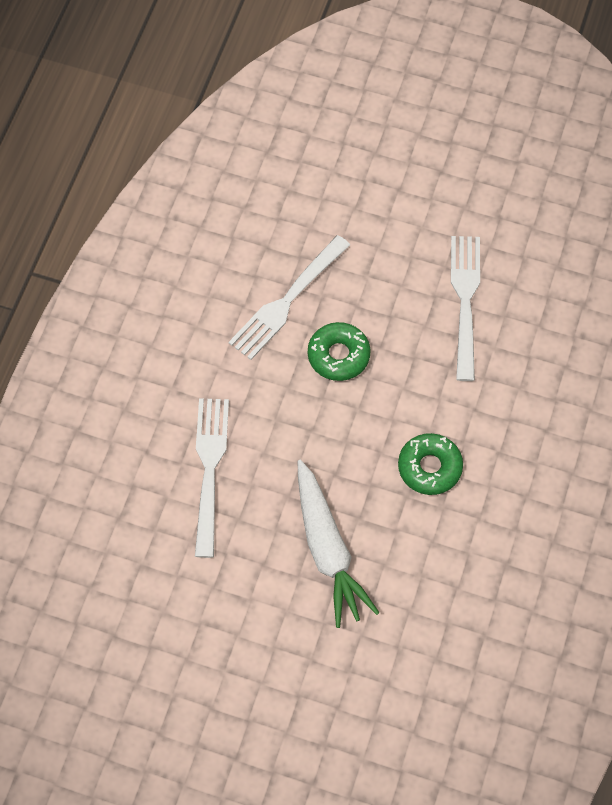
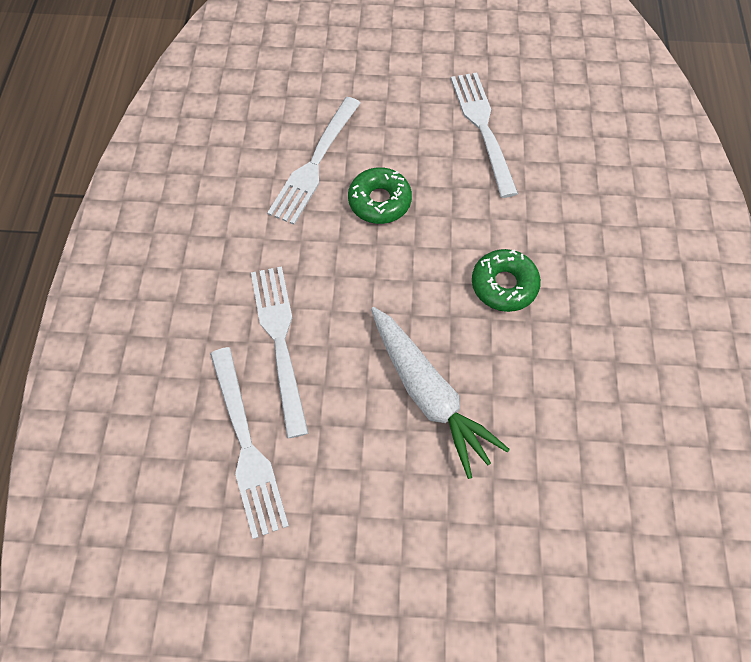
camera: 15 degrees left, 0 degrees up
(159, 554) = (247, 445): none -> white fork

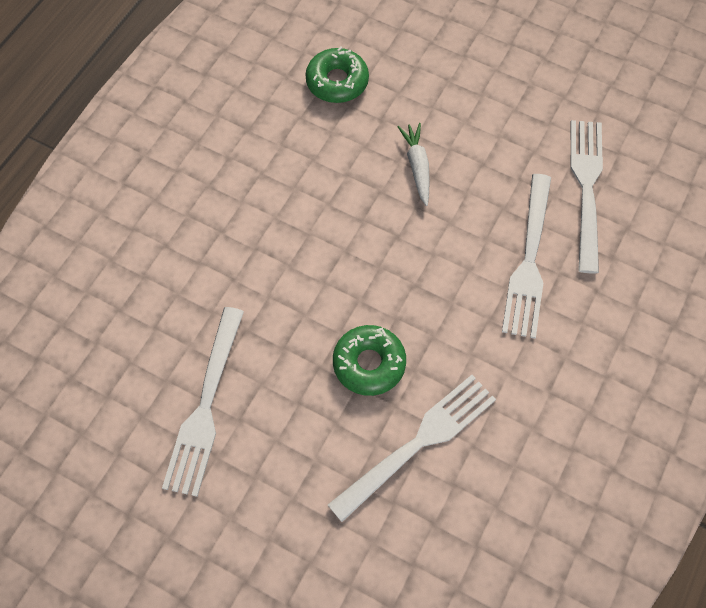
camera: 155 degrees left, 0 degrees up
(428, 394) = (417, 166): white carrot -> white carrot, size x0.54
(504, 285) = (297, 227): green donut -> green donut (337, 82)

